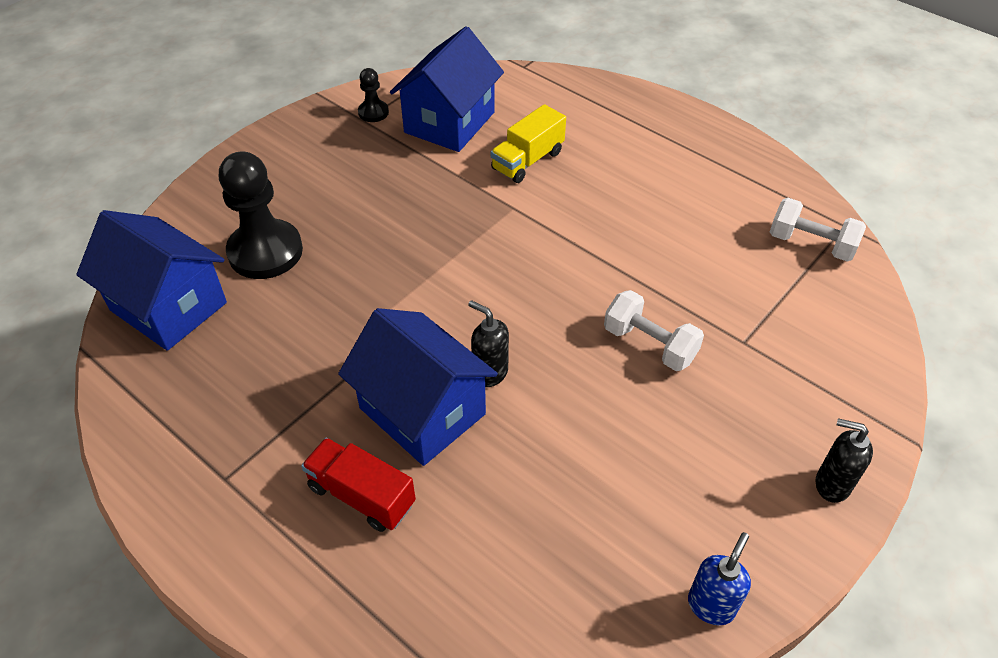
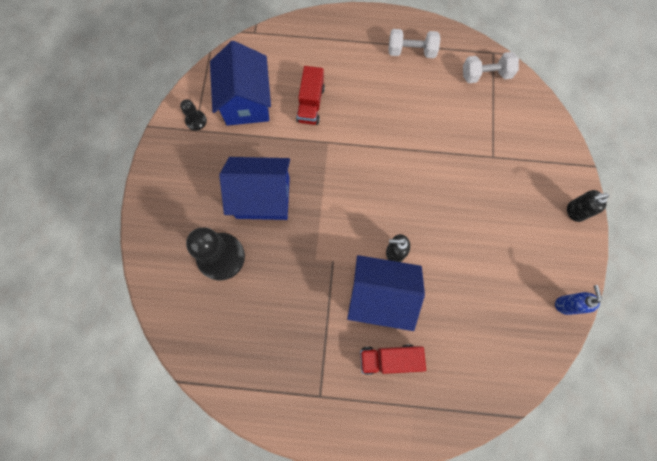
camera: 35 degrees left, 25 degrees up
(169, 306) = (201, 325): blue house -> blue house (263, 197)
(527, 160) = (310, 104): yellow truck -> red truck
(649, 344) = (453, 186): white dumbbell -> white dumbbell (411, 51)

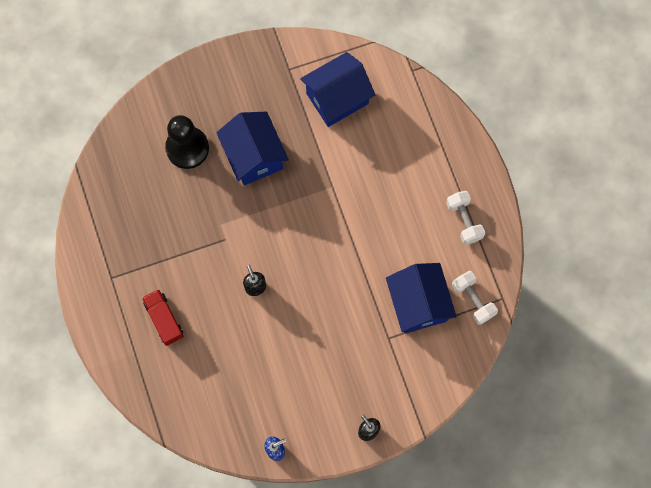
camera: 65 degrees right, 0 degrees up
(196, 121) = (298, 66): black pawn -> none
(310, 104) = (362, 155): red truck -> none
(380, 295) = (213, 291): blue house -> blue house (418, 303)

